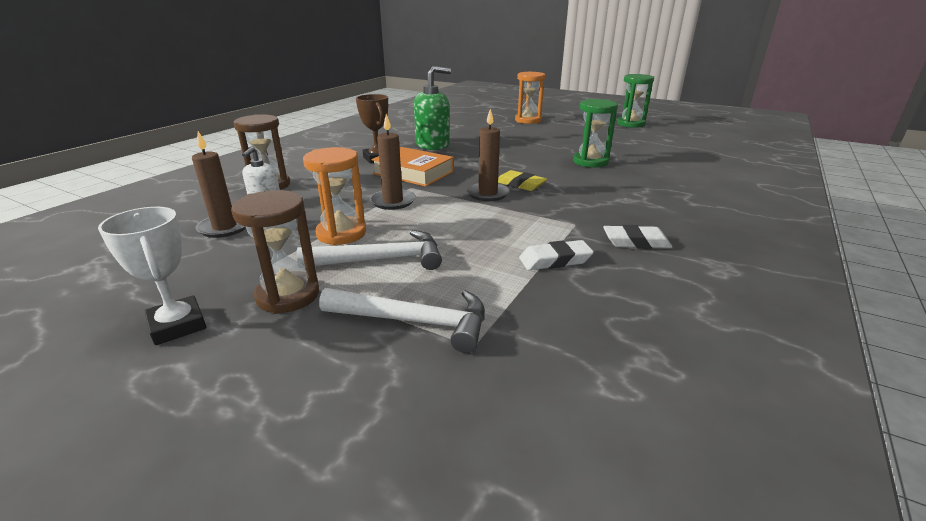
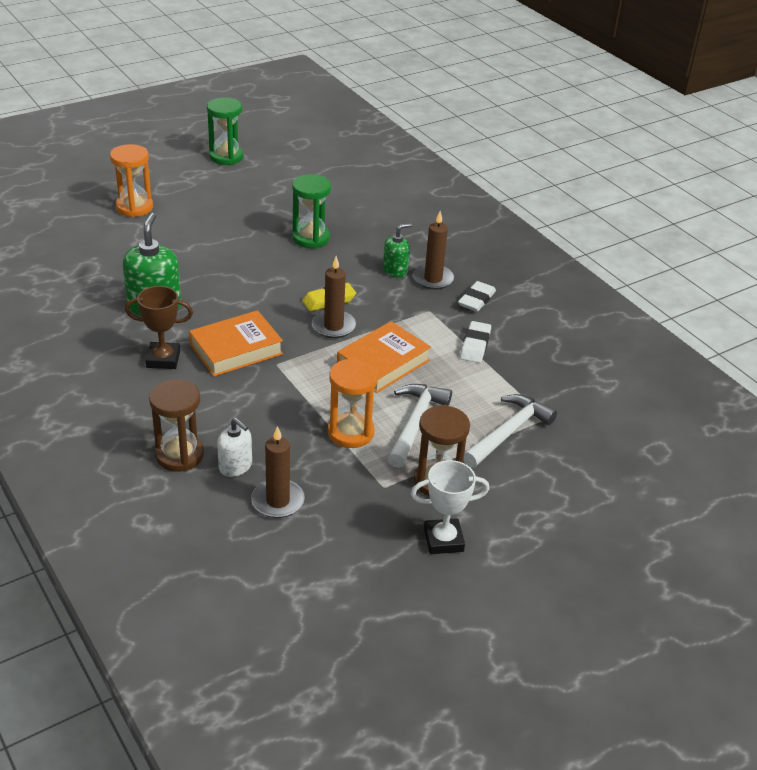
camera: 65 degrees left, 10 degrees up
(393, 201) = (303, 385): brown candle -> brown candle (433, 279)
(462, 223) = (383, 363): none -> orange book
(609, 197) = (395, 270): none -> green soap dispenser

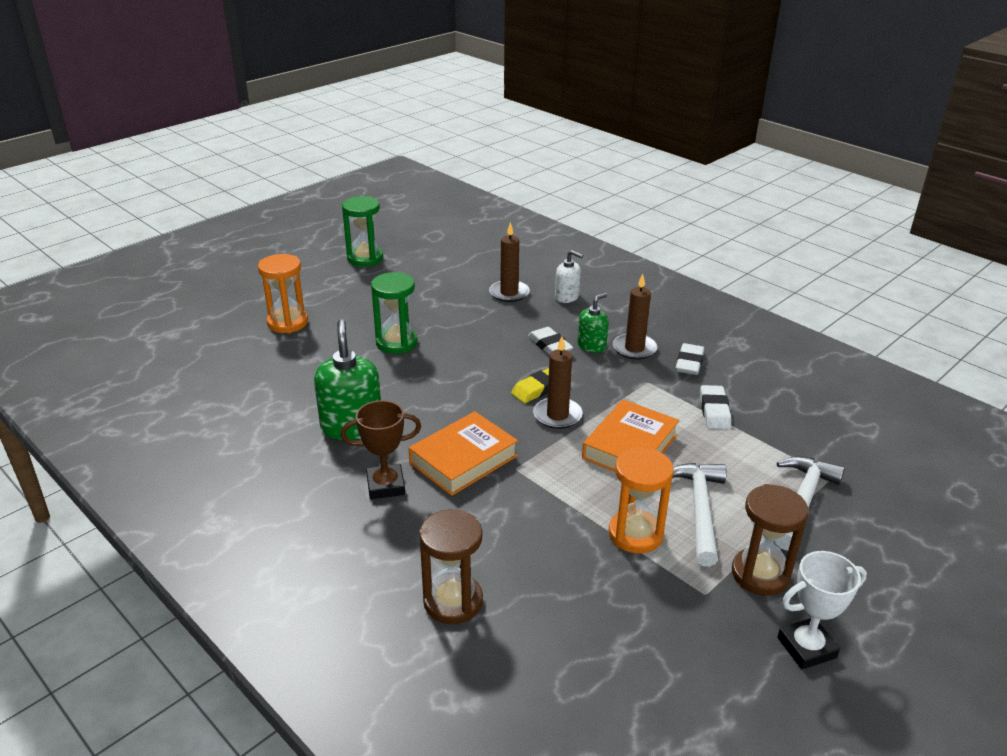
camera: 10 degrees left, 5 degrees down
(235, 466) = (525, 602): white soap dispenser -> white soap dispenser (567, 297)
(278, 501) = (594, 637): brown candle -> brown candle (509, 293)
(311, 238) = (489, 326): green hourglass -> green hourglass (396, 343)
(357, 264) = (550, 346): none -> white eraser

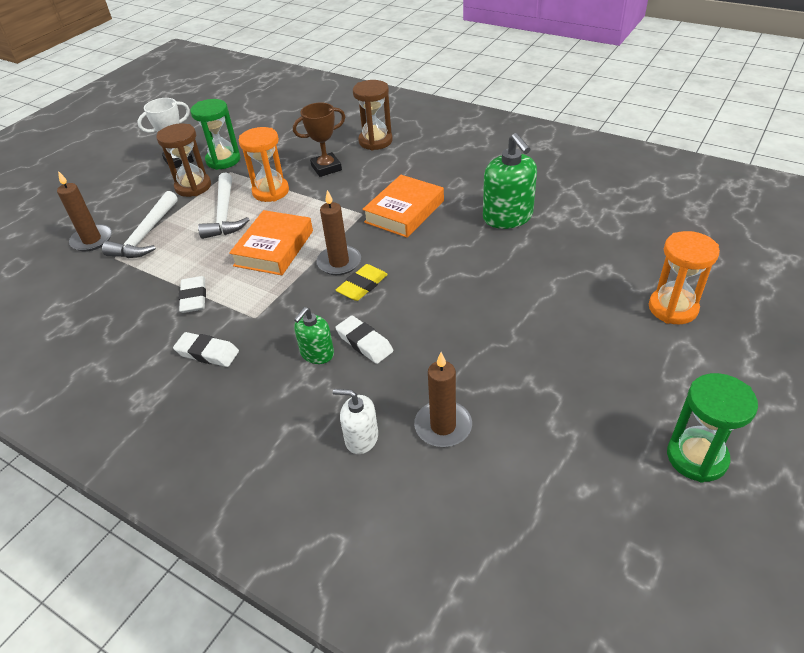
camera: 170 degrees right, 10 degrees up
(385, 485) = (451, 184): brown trophy -> brown trophy (326, 168)
(396, 343) = (532, 308): green hourglass -> green hourglass (223, 160)
(634, 349) = (268, 360): brown candle -> brown candle (92, 240)
(689, 363) = (207, 353): white eraser -> white eraser turned 75 degrees counterclockwise

